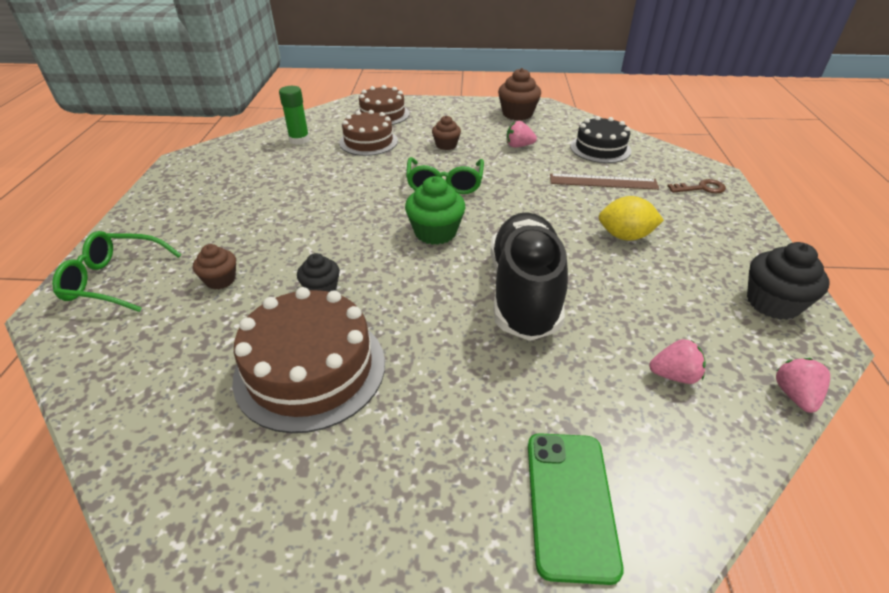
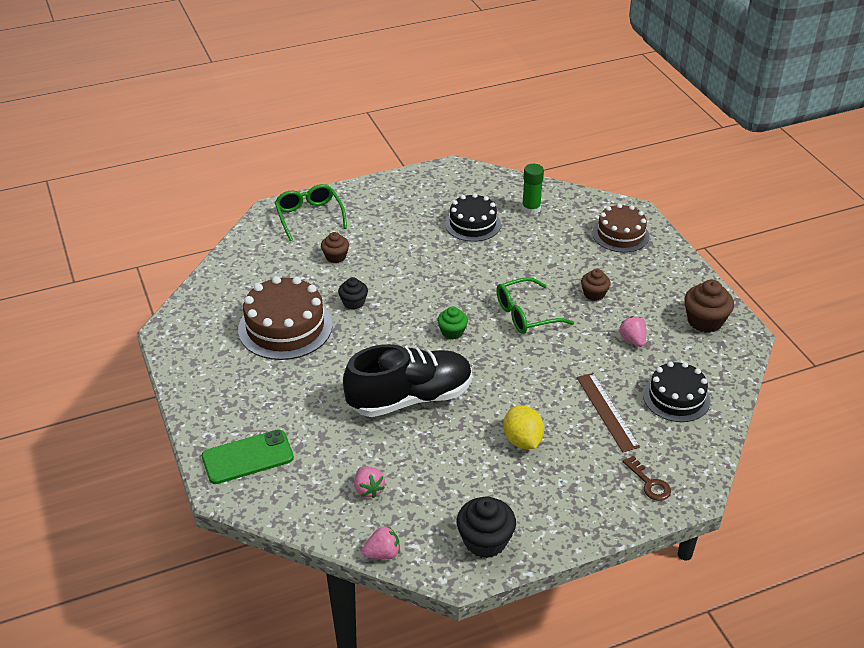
camera: 65 degrees right, 0 degrees up
(282, 174) = (472, 224): none -> black cake
(368, 141) = (561, 247): brown cake -> none
(435, 232) = (452, 332): green cupcake -> green cupcake, size x0.62

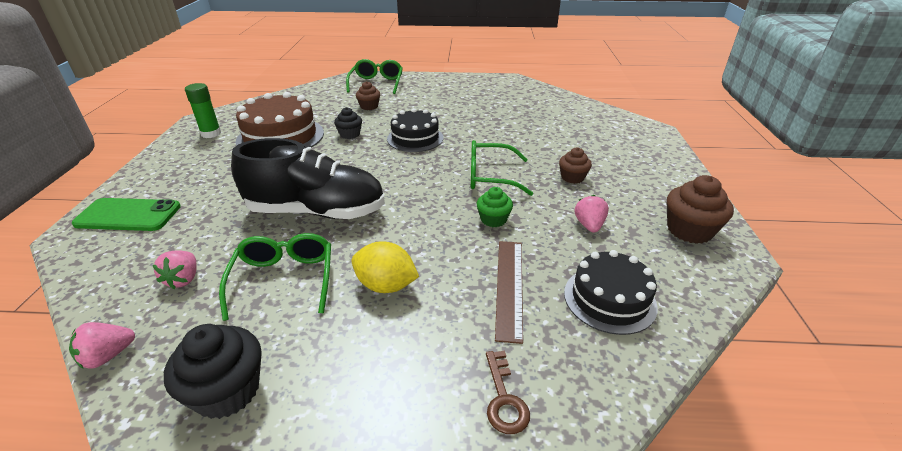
camera: 25 degrees right, 5 degrees down
(382, 553) = (108, 356): pink strawberry -> pink strawberry turned 135 degrees clockwise
(445, 463) = (284, 280): none -> green glasses
(452, 332) = (409, 172): green cupcake -> green cupcake (493, 219)
(472, 224) = (497, 110): black cake -> black cake (415, 138)
(522, 440) = (386, 285): yellow lemon -> yellow lemon turned 75 degrees counterclockwise
(531, 209) = (556, 111): green glue stick -> green glue stick (211, 133)
(620, 234) = (630, 142): brown cake -> none

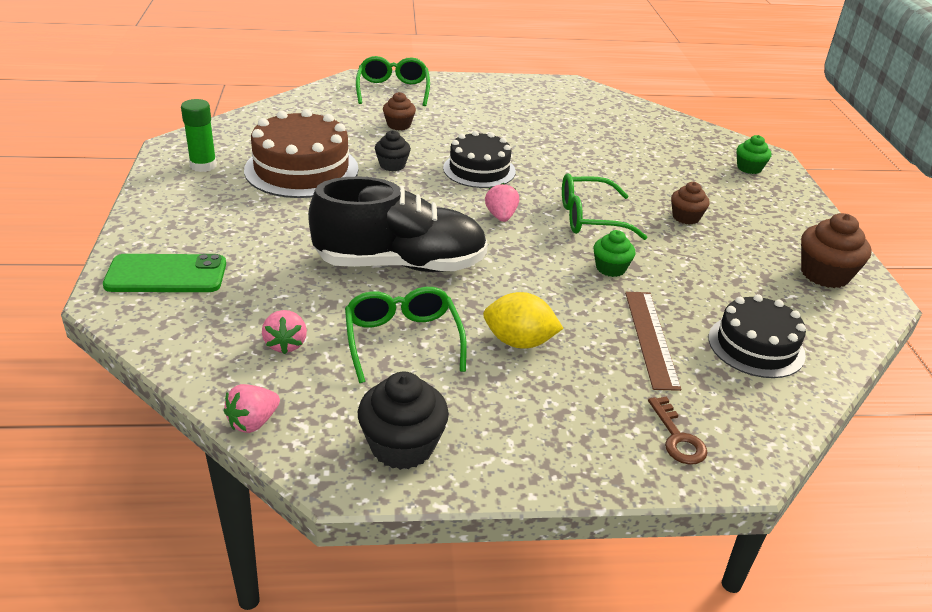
camera: 10 degrees left, 0 degrees up
(589, 225) = (718, 272): pink strawberry -> pink strawberry (501, 216)
(636, 139) = (749, 168): none -> green cupcake

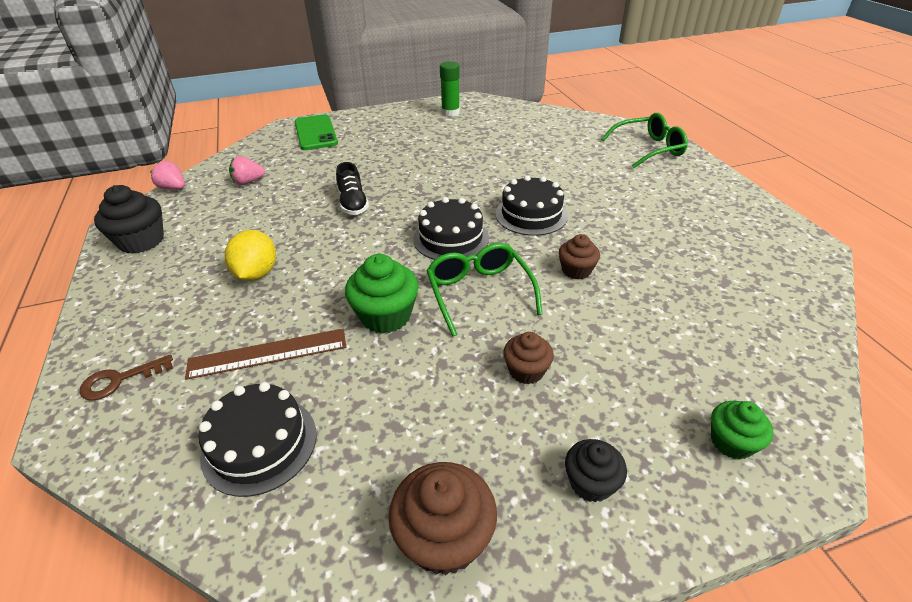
camera: 80 degrees right, 5 degrees up
(301, 169) = (470, 142): brown cake -> none
(392, 165) = (505, 174): black cupcake -> black cupcake (590, 483)
(399, 125) = (581, 163): brown cupcake -> brown cupcake (576, 270)
(400, 264) = (353, 204): black shoe -> black shoe, size x0.47
(402, 340) = (255, 221): green glasses -> none
(501, 216) = (451, 238): pink strawberry -> black cake
(610, 268) = (386, 316): green cupcake -> green cupcake, size x1.61

